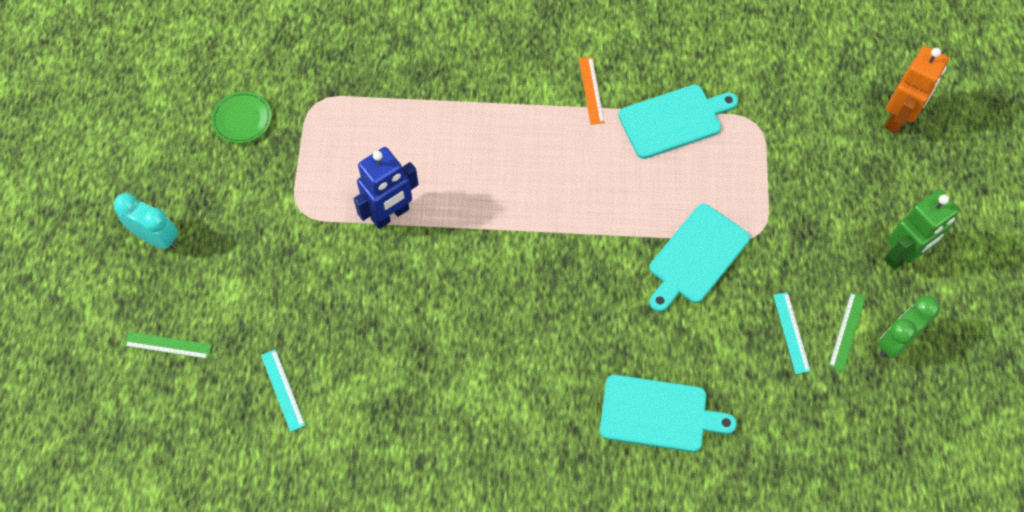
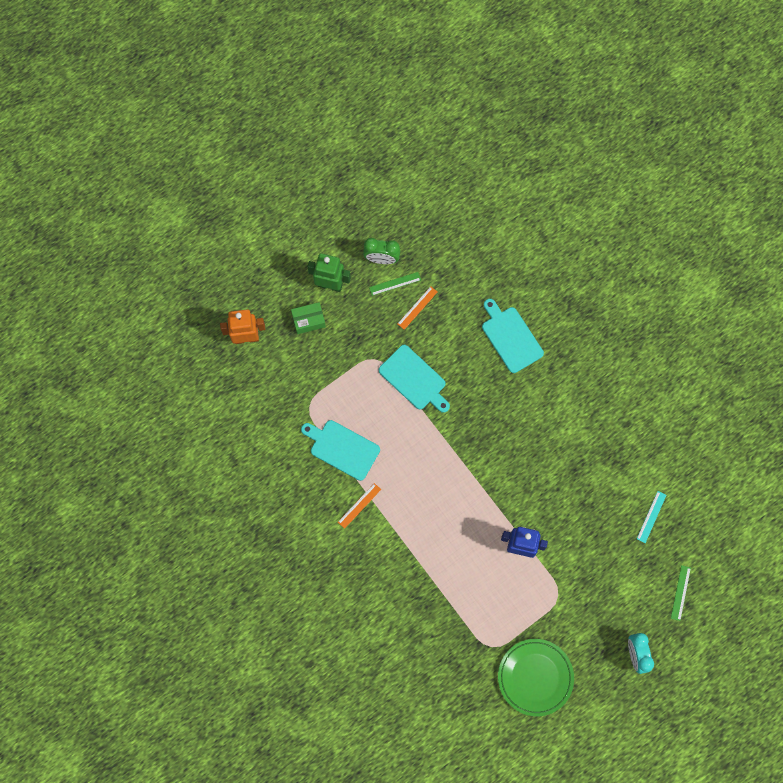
camera: 130 degrees left, 10 degrees up
(168, 345) = (680, 593): green ruler -> green ruler turned 45 degrees clockwise
(242, 119) = (535, 677): green plate -> green plate, size x1.81
(696, 257) = (414, 379): turquoise cutting board -> turquoise cutting board turned 45 degrees clockwise
(791, 332) = (417, 308): turquoise ruler -> orange ruler
(870, 198) = (308, 320): none -> green box

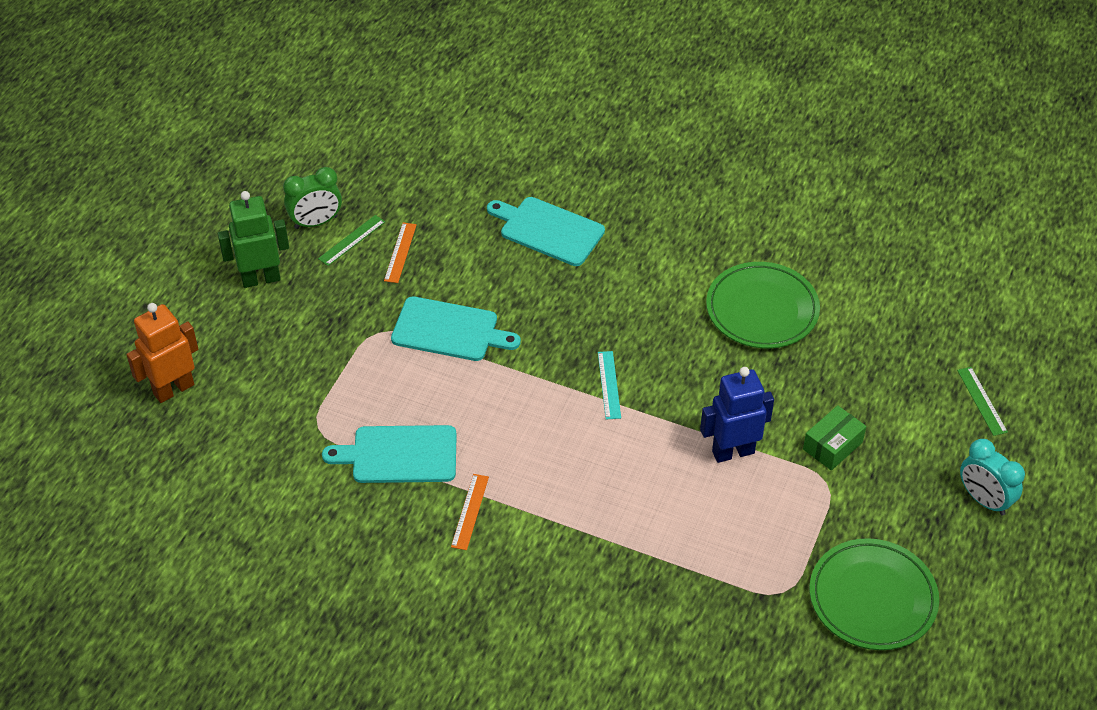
camera: 30 degrees left, 25 degrees down
(308, 320) = (254, 330): green box -> green box (832, 446)
(598, 462) = (762, 310): none -> green plate
(651, 517) = (876, 336): turquoise ruler -> turquoise ruler (609, 385)

